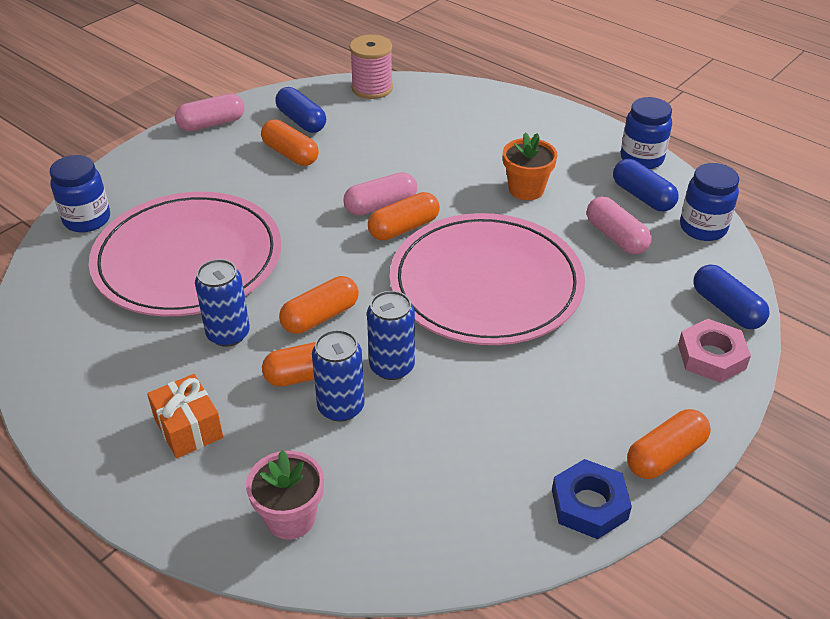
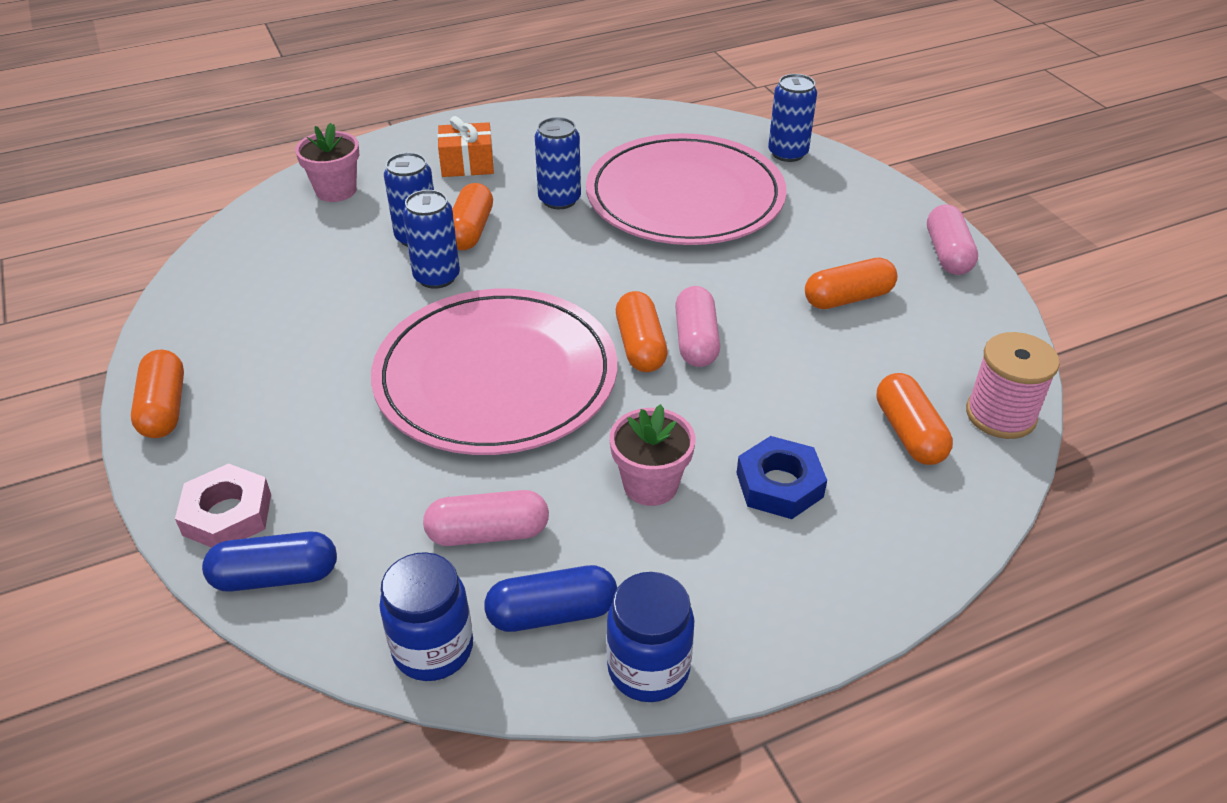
camera: 115 degrees right, 0 degrees up
(87, 220) = (787, 153): blue jar -> blue can
(301, 121) = (927, 325): blue capsule -> none
(320, 317) = (539, 253): orange capsule -> orange capsule (909, 433)
(526, 189) = (650, 485): orange flower pot -> pink flower pot
(589, 504) = (177, 337): blue nut -> blue nut (779, 485)

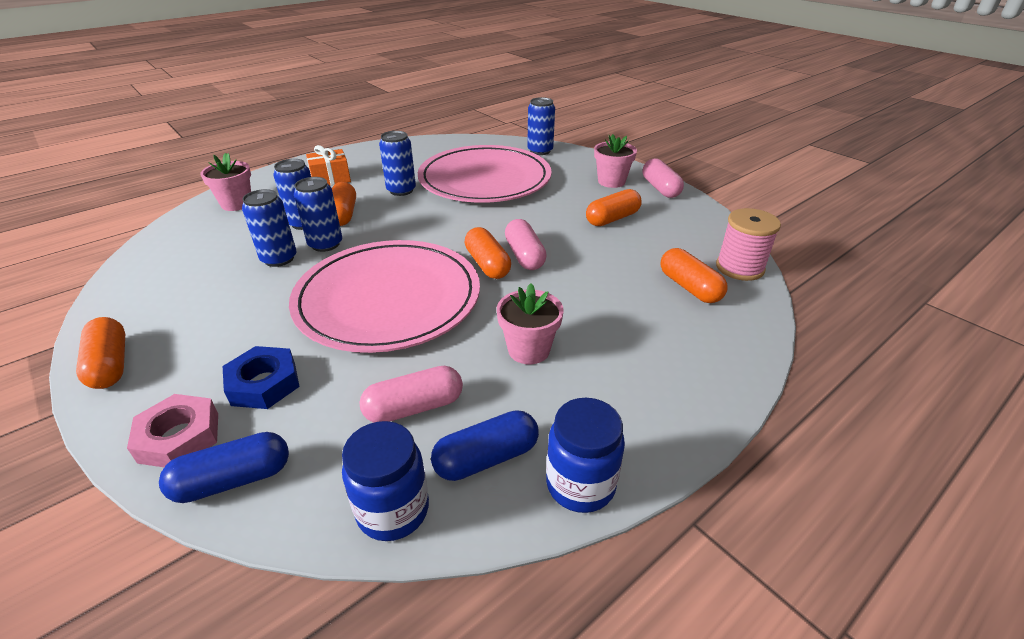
camera: 15 degrees left, 5 degrees down
(374, 290) = (279, 259): none -> blue can
(779, 485) = (620, 333): blue nut -> blue nut (264, 383)
(875, 229) = (611, 181): none -> pink flower pot

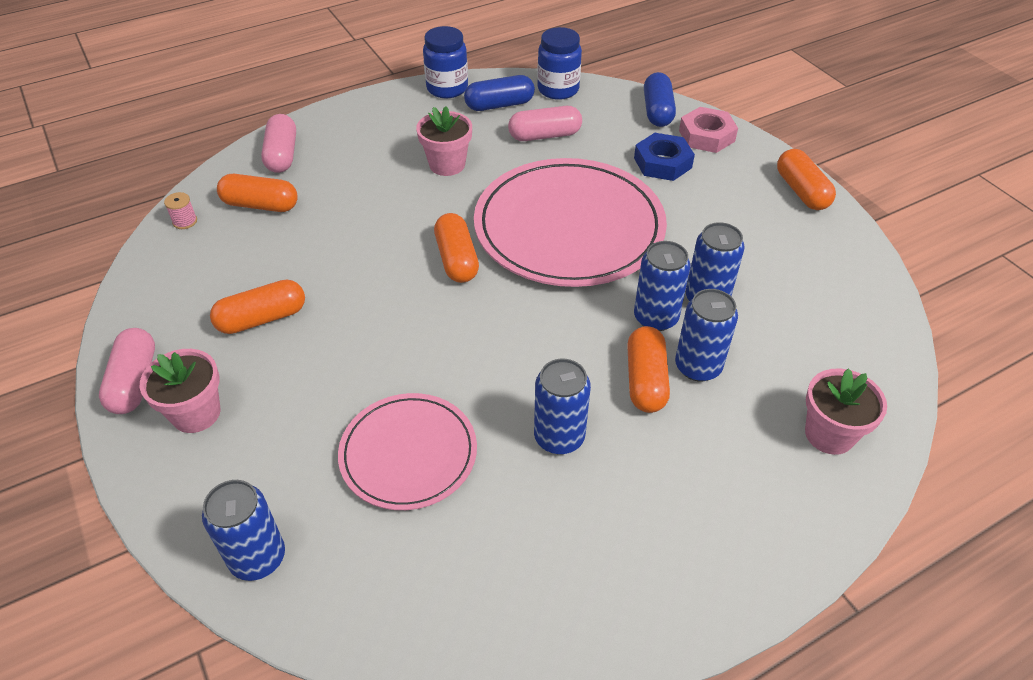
camera: 170 degrees left, 10 degrees up
(233, 480) = (657, 111): blue capsule -> blue capsule turned 75 degrees counterclockwise
(330, 179) = (693, 498): orange gift -> none
(485, 179) = (408, 453): pink plate -> pink plate, size x0.57
(524, 256) = (409, 267): pink capsule -> pink capsule (282, 155)
(689, 287) = (260, 205): orange capsule -> orange capsule turned 60 degrees counterclockwise
(739, 268) = (185, 221): pink spool -> pink spool, size x0.46

